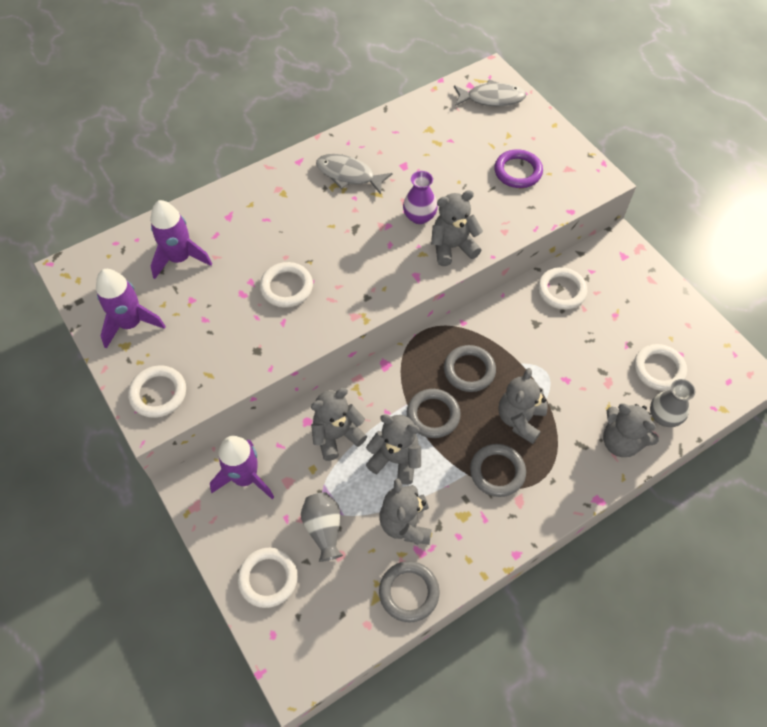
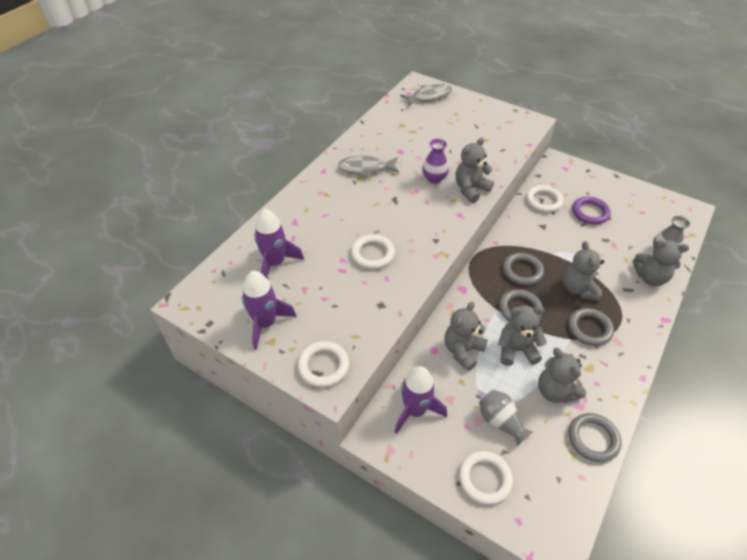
camera: 25 degrees left, 10 degrees down
(518, 171) = (478, 132): purple ring -> purple ring (590, 212)
(658, 369) = (637, 226): white ring -> none

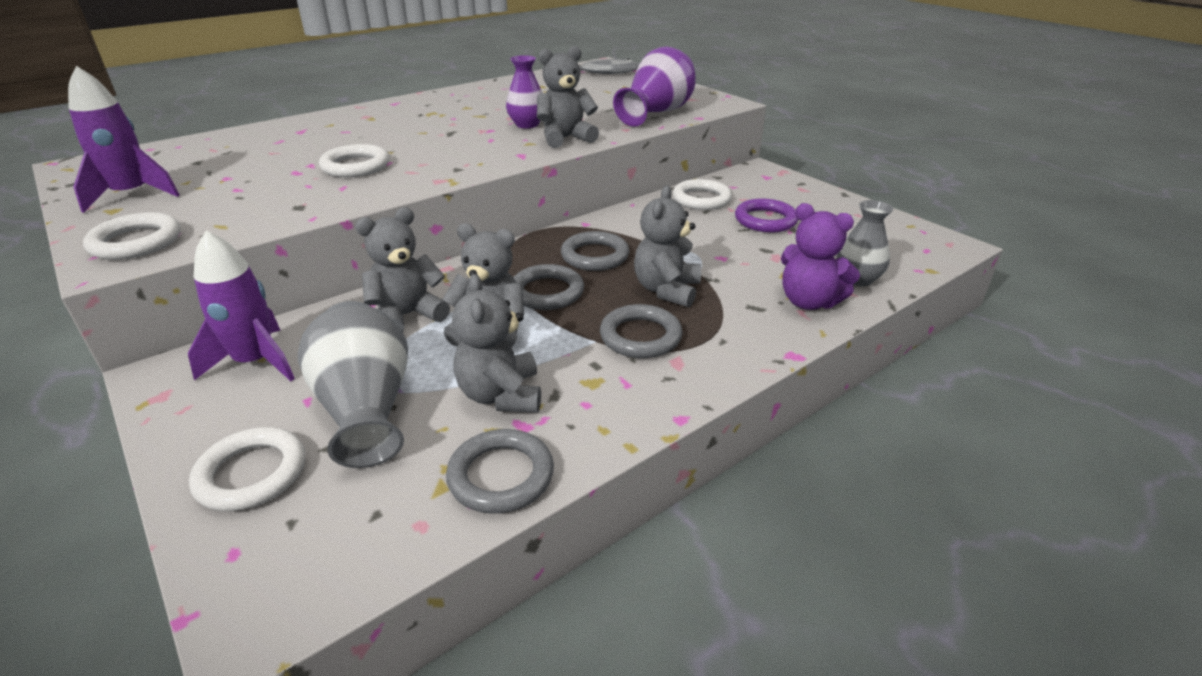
camera: 20 degrees right, 15 degrees down
(275, 263) = (226, 154): purple rocket -> none
(366, 168) = (449, 107): grey fish -> none
(500, 421) = (366, 408): grey vase -> grey vase, size x1.59
(501, 144) = (656, 113): none -> purple vase
(650, 277) = (808, 302): grey teddy bear -> purple teddy bear

